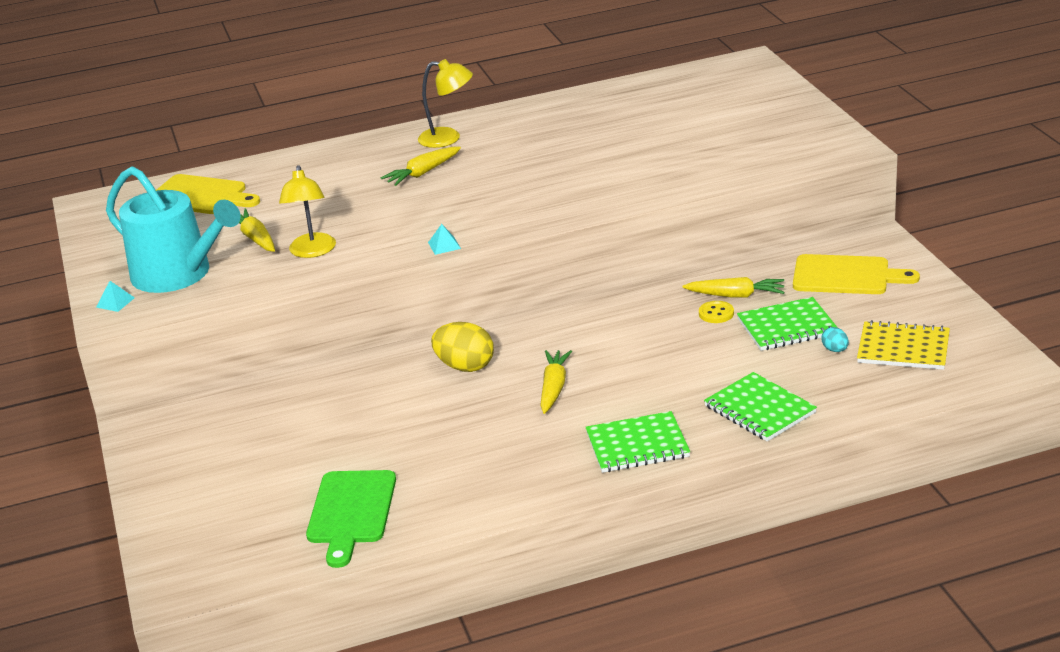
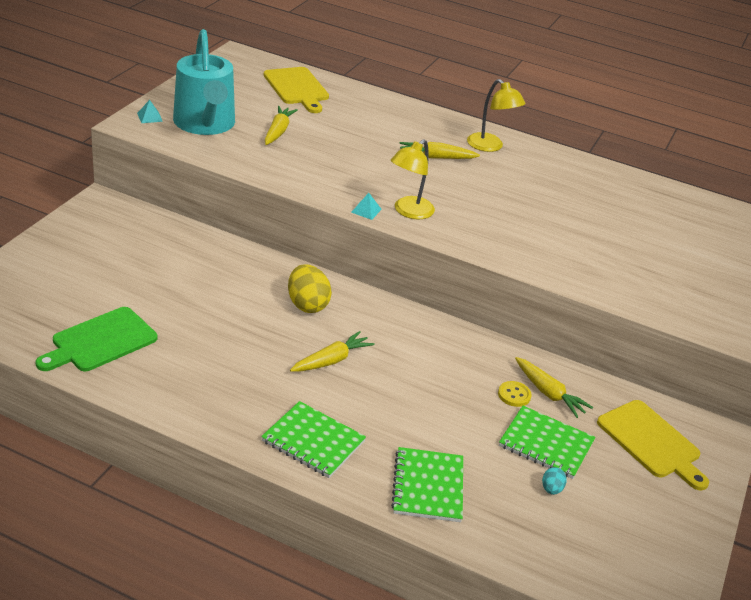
camera: 35 degrees right, 5 degrees up
(312, 251) = (291, 161): yellow lamp -> yellow lamp (409, 212)
(903, 348) = (603, 531): yellow notebook -> none

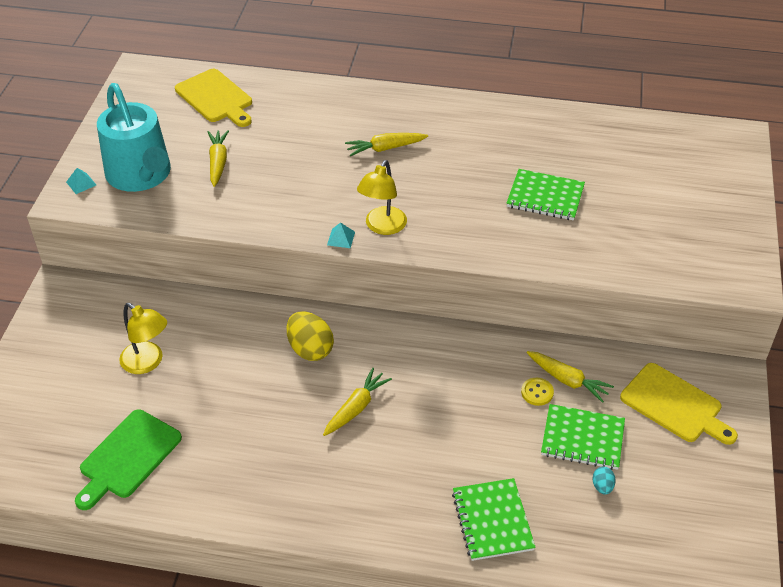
camera: 10 degrees left, 10 degrees up
(313, 441) = (372, 506): green notebook -> green notebook (545, 197)
(490, 146) = (432, 118): yellow lamp -> yellow lamp (148, 363)

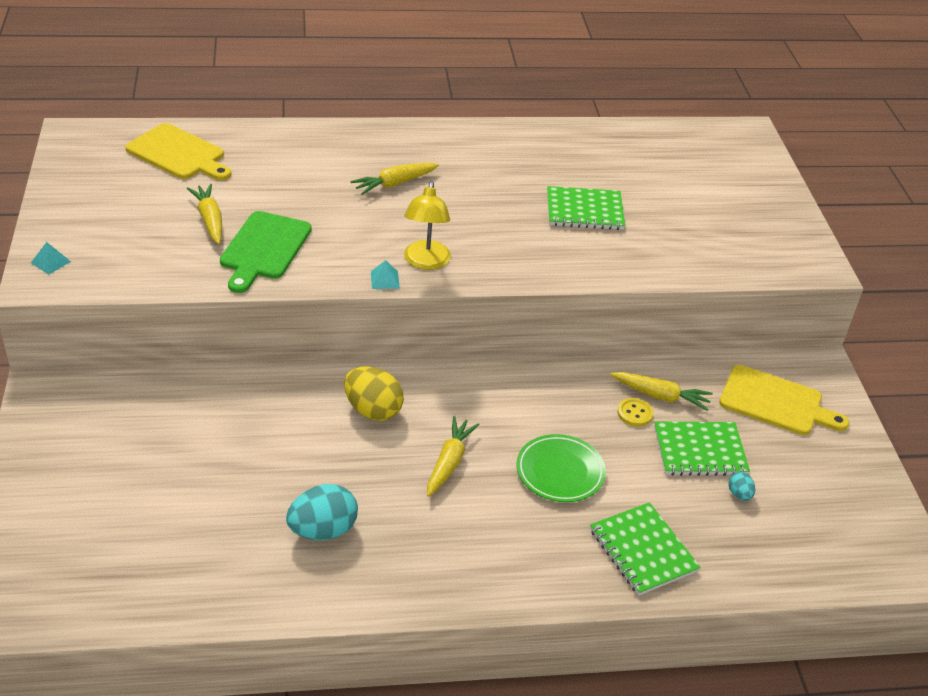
camera: 20 degrees left, 5 degrees down
(128, 457) = (203, 564): green cutting board -> green cutting board (264, 249)
(141, 175) = (122, 244): turquoise watering can -> none
(148, 363) = (187, 456): yellow lamp -> none
(230, 447) = (323, 530): none -> turquoise egg
(448, 434) = (560, 472): none -> green plate

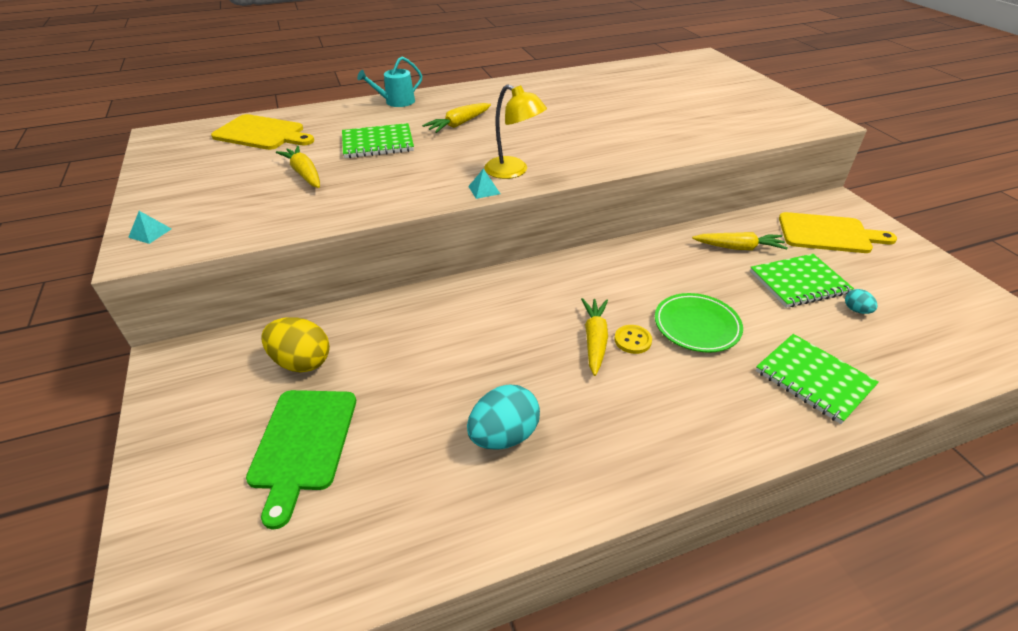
camera: 10 degrees left, 0 degrees up
(264, 249) = (363, 186): green cutting board -> green cutting board (303, 444)
(337, 135) = (396, 102): none -> turquoise watering can
(373, 410) = (503, 310): yellow egg -> yellow egg (302, 362)
(426, 262) = (513, 171): yellow lamp -> yellow lamp turned 45 degrees counterclockwise
(584, 211) = (621, 117): green notebook -> green notebook (378, 143)
(635, 413) = (727, 265): yellow button -> yellow button (632, 340)

